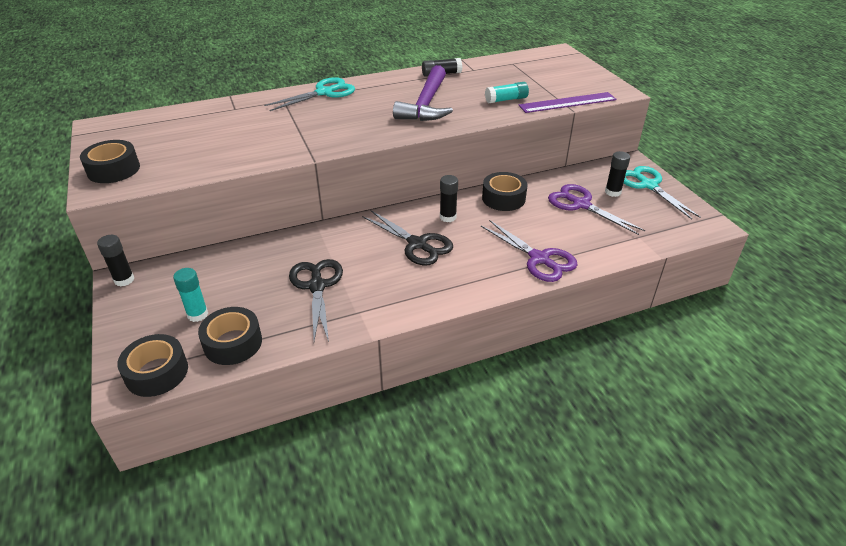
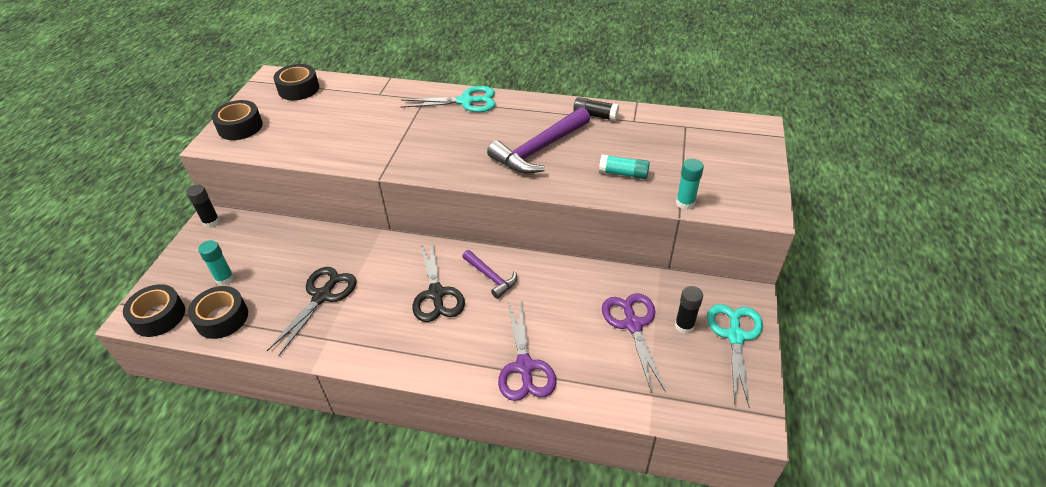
camera: 35 degrees right, 5 degrees up
(448, 217) = (491, 277): black glue stick -> purple hammer
(503, 198) = (563, 280): black tape -> black tape (298, 89)
(567, 103) = (685, 203): purple ruler -> turquoise glue stick

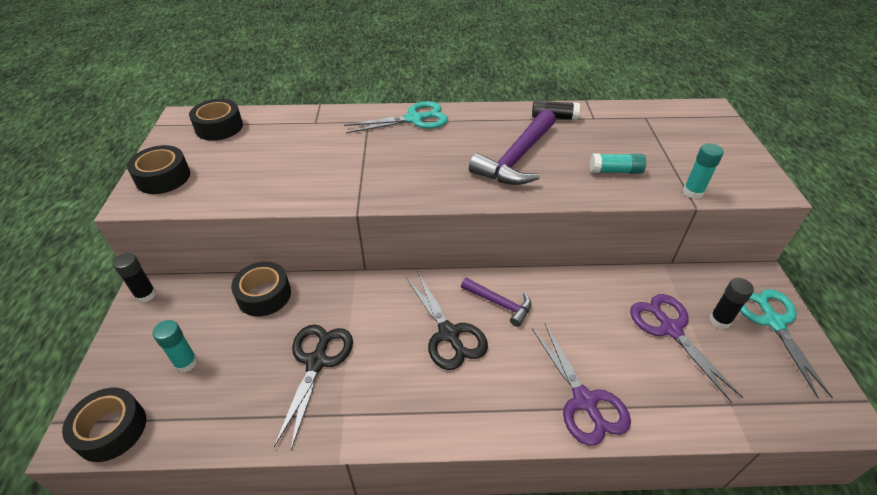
camera: 15 degrees left, 0 degrees up
(222, 318) = (199, 415): black tape -> black tape (264, 295)

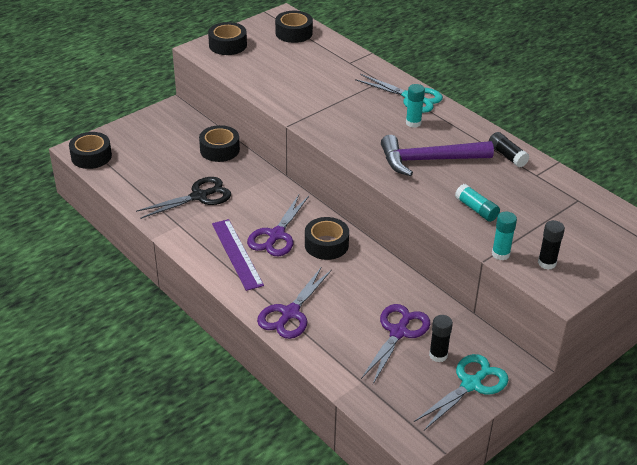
camera: 50 degrees right, 5 degrees down
(145, 295) = (170, 110): black glue stick -> black glue stick (547, 263)
(186, 363) = (148, 153): turquoise glue stick -> turquoise glue stick (413, 123)
(447, 388) = (237, 254): none -> purple ruler
(448, 334) = (276, 235): black scissors -> purple scissors
(499, 303) = (326, 245): purple hammer -> black tape

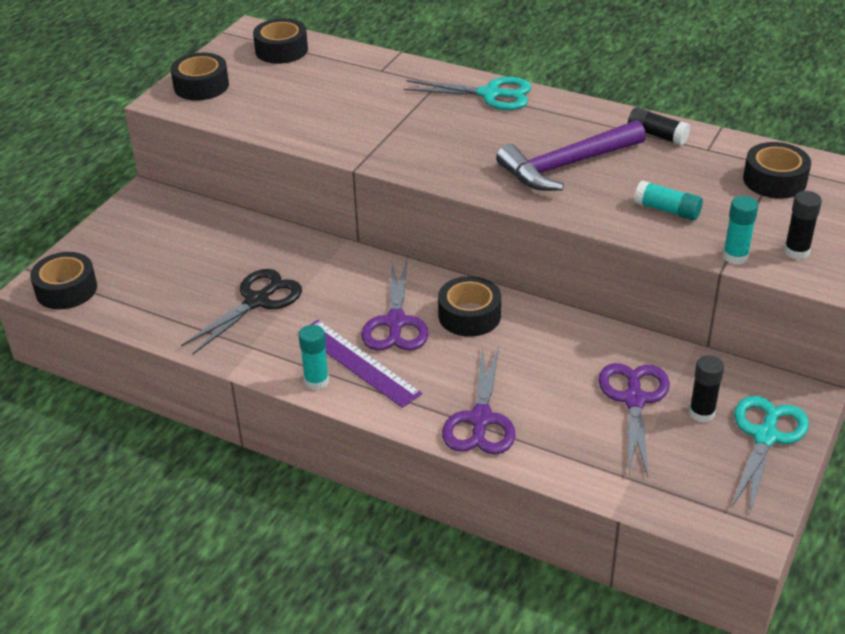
camera: 20 degrees left, 0 degrees up
(219, 150) = (246, 232): black tape -> black tape (774, 180)
(413, 123) = (514, 125): turquoise glue stick -> turquoise glue stick (316, 381)

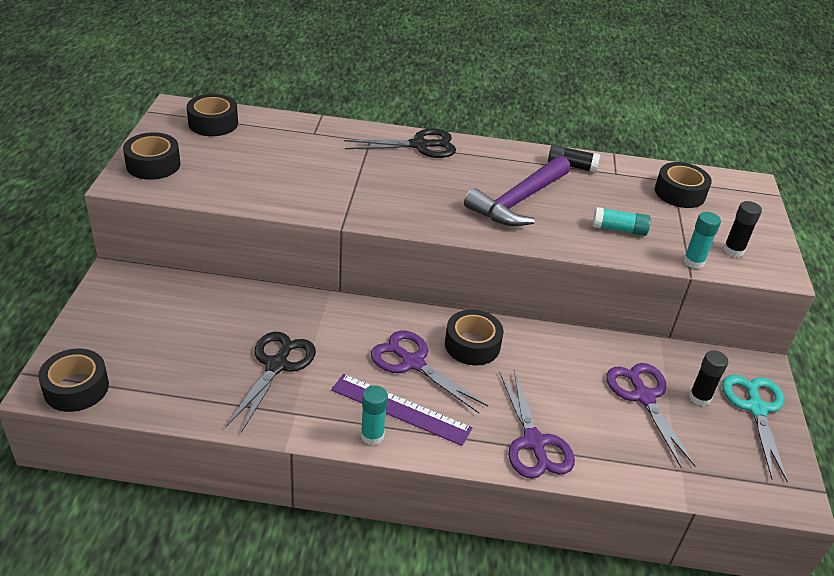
camera: 25 degrees left, 0 degrees up
(395, 322) = (413, 363): purple scissors -> purple scissors turned 150 degrees clockwise
(490, 94) = (419, 145): turquoise scissors -> black scissors

